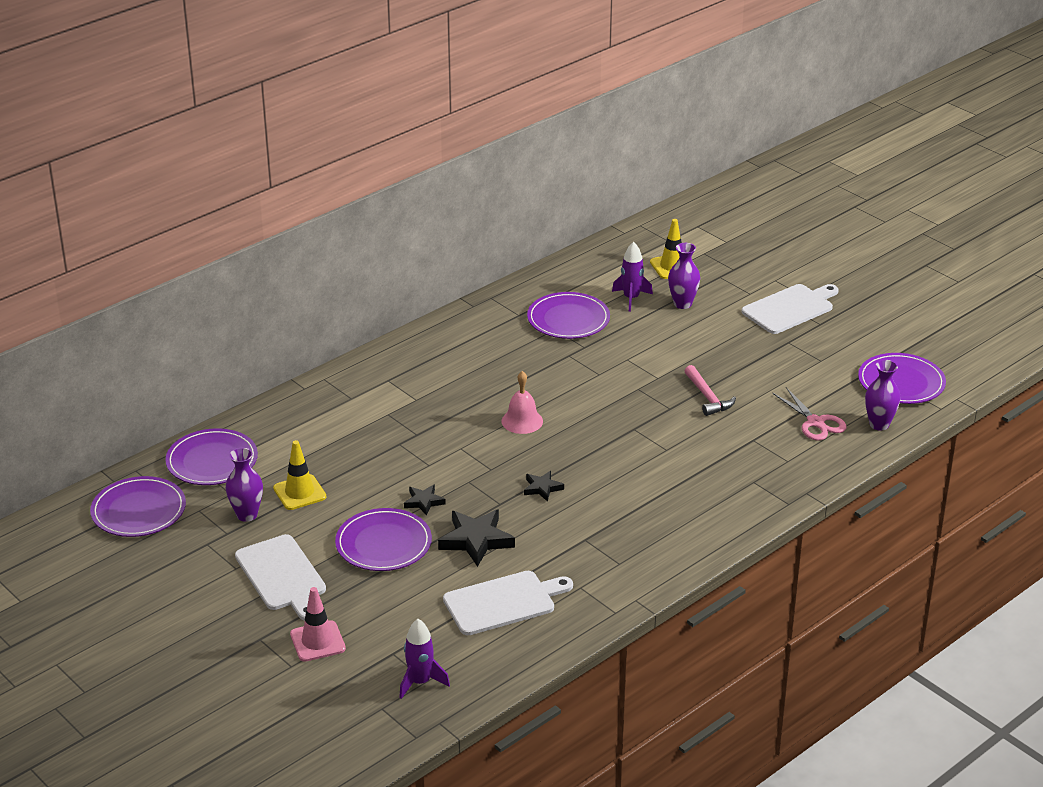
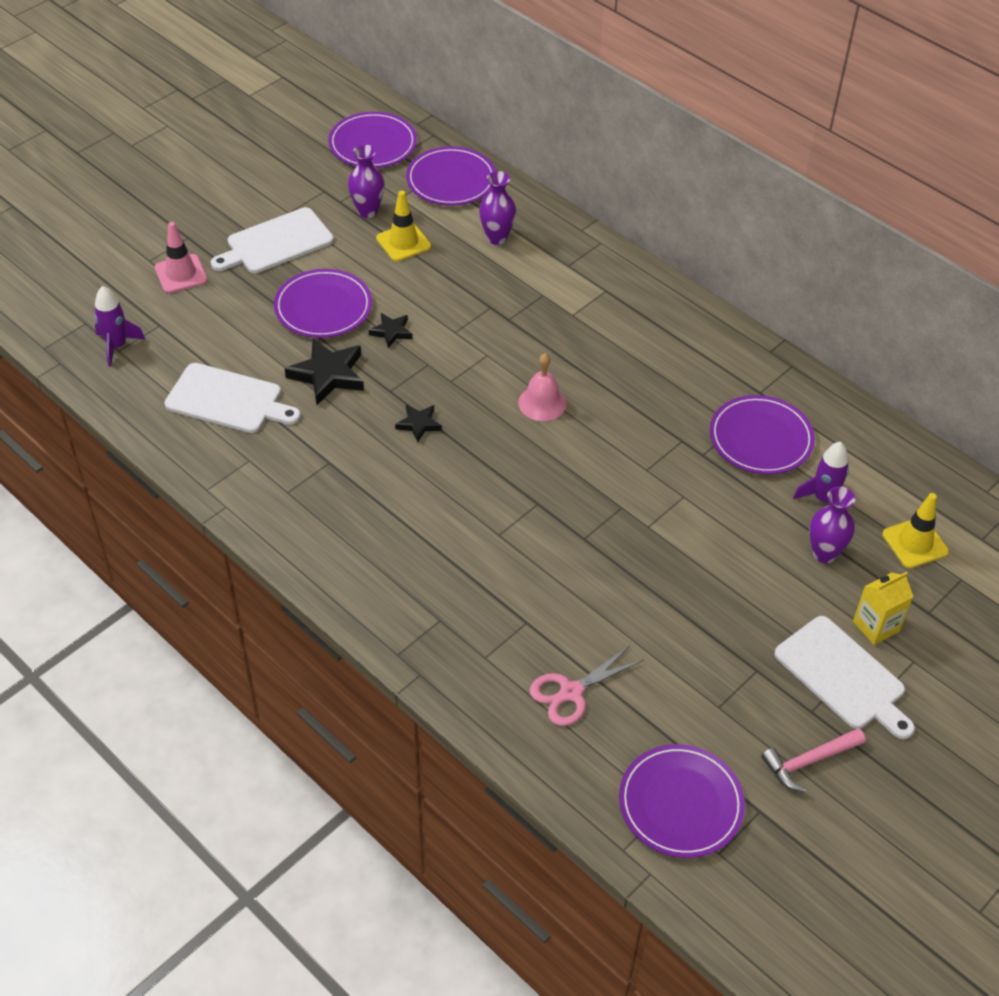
camera: 85 degrees right, 15 degrees up
(503, 602) = (228, 400): white cutting board -> white cutting board turned 45 degrees counterclockwise
(708, 397) = (613, 577): pink hammer -> pink hammer (809, 762)
(747, 291) = (876, 626): none -> yellow carton
(879, 424) = (575, 767): purple vase -> purple vase (497, 238)

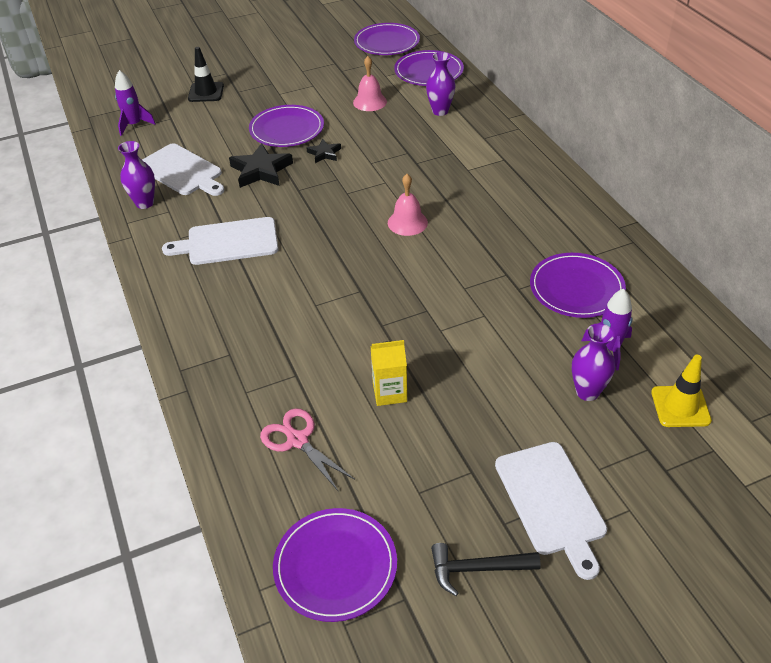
camera: 25 degrees right, 5 degrees down
(181, 274) = (206, 92): pink traffic cone -> black traffic cone
(276, 242) = (281, 86): white cutting board -> white cutting board (228, 242)
(367, 211) = (357, 79): purple vase -> purple vase (144, 203)
(403, 242) = (370, 102): yellow traffic cone -> pink bell
(418, 424) = (304, 216): black star -> none
(571, 692) = (297, 440): pink scissors -> pink scissors turned 60 degrees clockwise
(809, 762) = (477, 569): pink hammer -> black hammer
(876, 626) = (606, 467): yellow carton -> yellow carton (389, 392)

